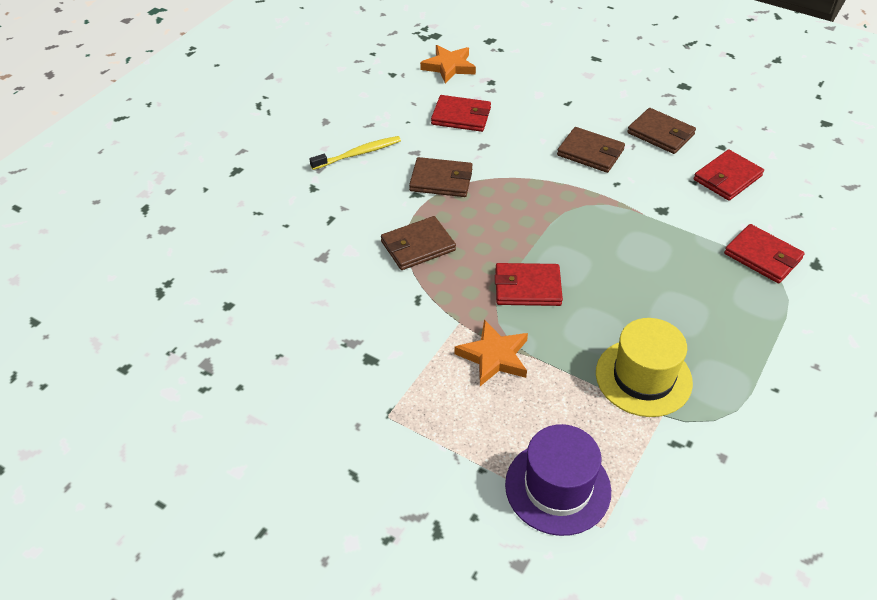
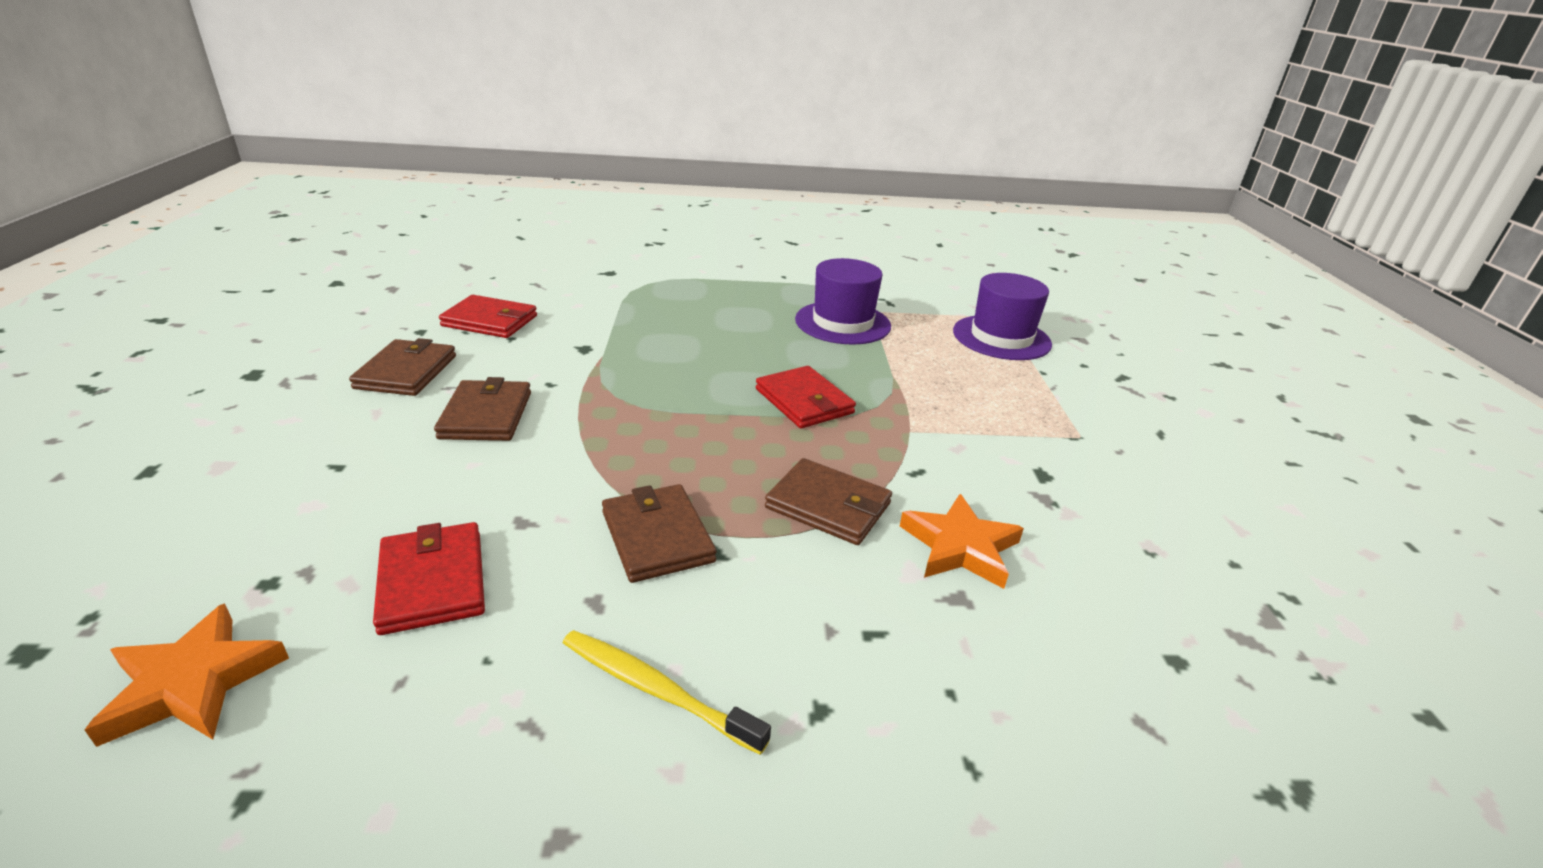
camera: 125 degrees left, 15 degrees down
(494, 356) = (923, 397): orange star -> orange star (960, 547)
(643, 377) = (842, 323): yellow hat -> purple hat
(762, 256) = (619, 293): red wallet -> none

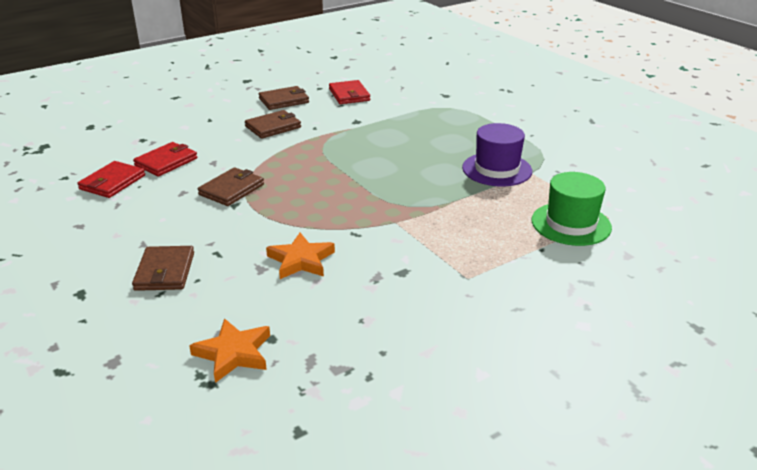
camera: 60 degrees right, 0 degrees up
(192, 683) = (96, 151): orange star -> orange star (233, 353)
(656, 690) = (149, 219): yellow toothbrush -> none
(804, 401) = (384, 186): red wallet -> red wallet (112, 182)
(828, 506) = (296, 219): brown wallet -> brown wallet (164, 271)
(1001, 338) = (571, 224): purple hat -> green hat

